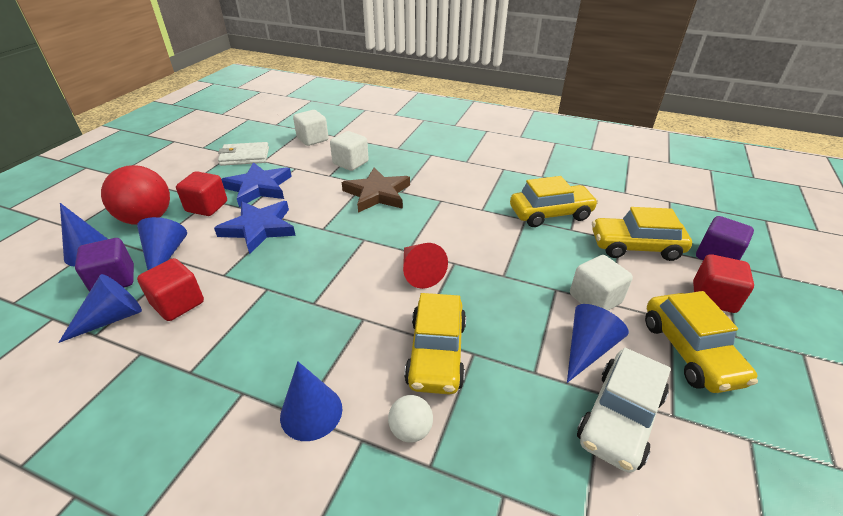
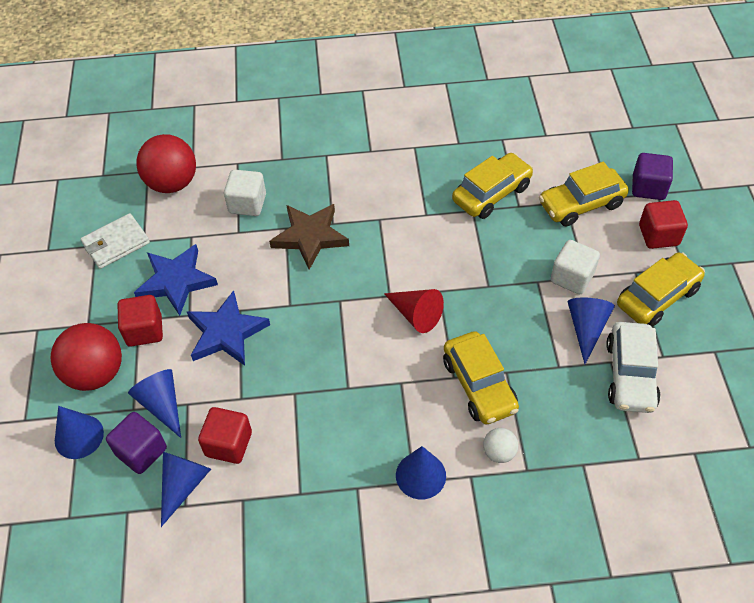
camera: 25 degrees left, 15 degrees up
(312, 139) = (172, 183): white cube -> red ball
(689, 351) = (657, 297): yellow car -> yellow car turned 90 degrees counterclockwise

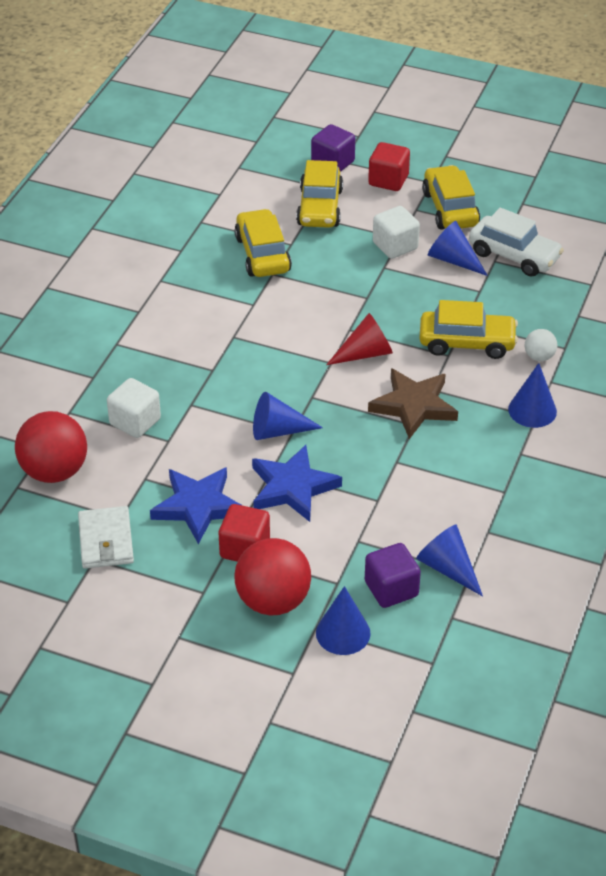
camera: 65 degrees left, 10 degrees down
(162, 404) = (346, 559): blue cone -> blue cone (278, 431)
(228, 444) = (423, 523): red cube -> none
(310, 237) = (217, 390): brown star -> brown star (414, 406)

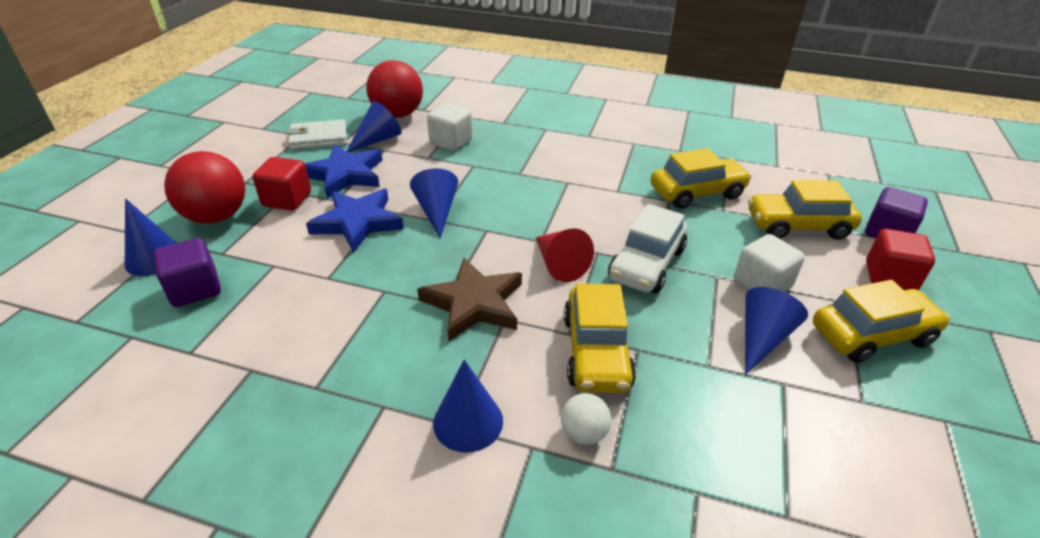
camera: 85 degrees right, 5 degrees down
(448, 568) = (206, 333): blue cone -> blue cone (377, 140)
(514, 255) = (807, 406): white car -> white car (646, 264)

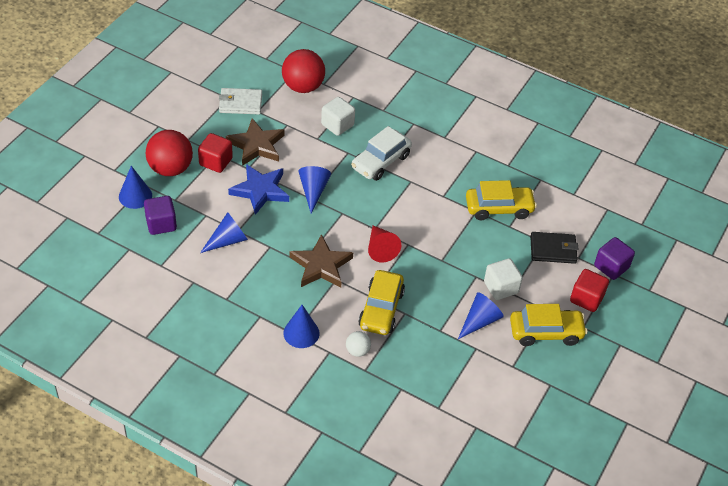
camera: 10 degrees right, 10 degrees up
(345, 174) = (256, 145): blue star -> brown star
(377, 140) = (283, 113): blue cone -> blue cone (228, 240)
(646, 264) = (435, 259): white car -> white car (380, 161)
(797, 226) = (553, 249): yellow car -> black wallet

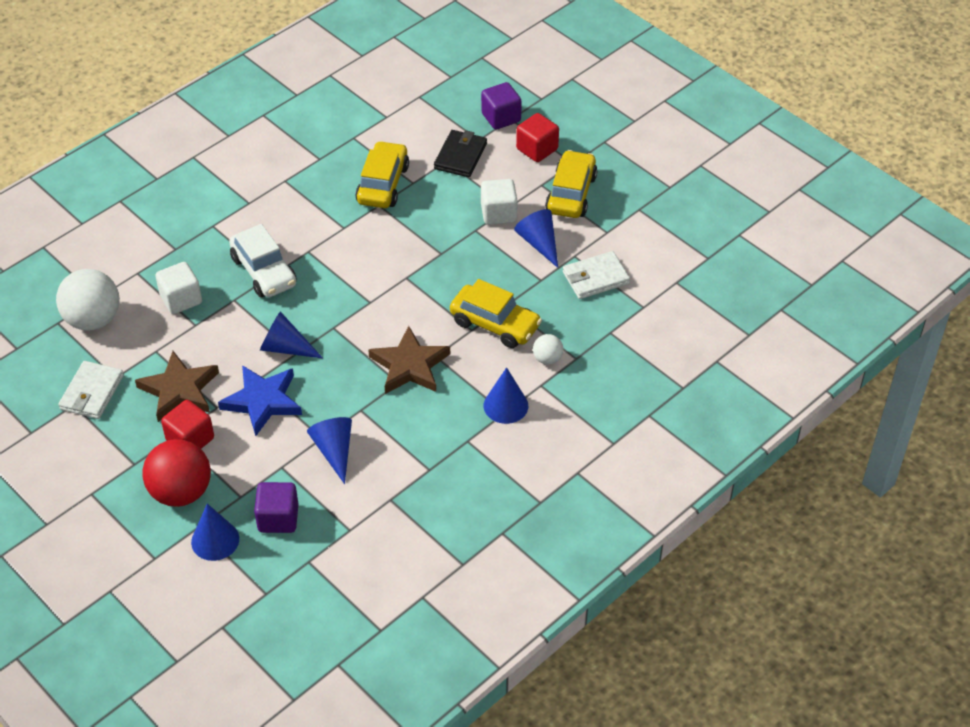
camera: 70 degrees left, 0 degrees up
(303, 87) = (93, 319): red ball -> white ball
(380, 248) = (403, 304): red cone -> none
(457, 367) = (595, 278): none -> white wallet

